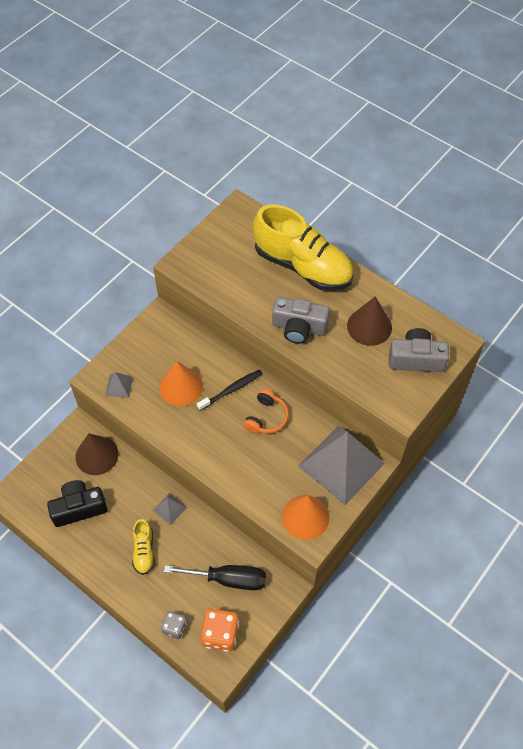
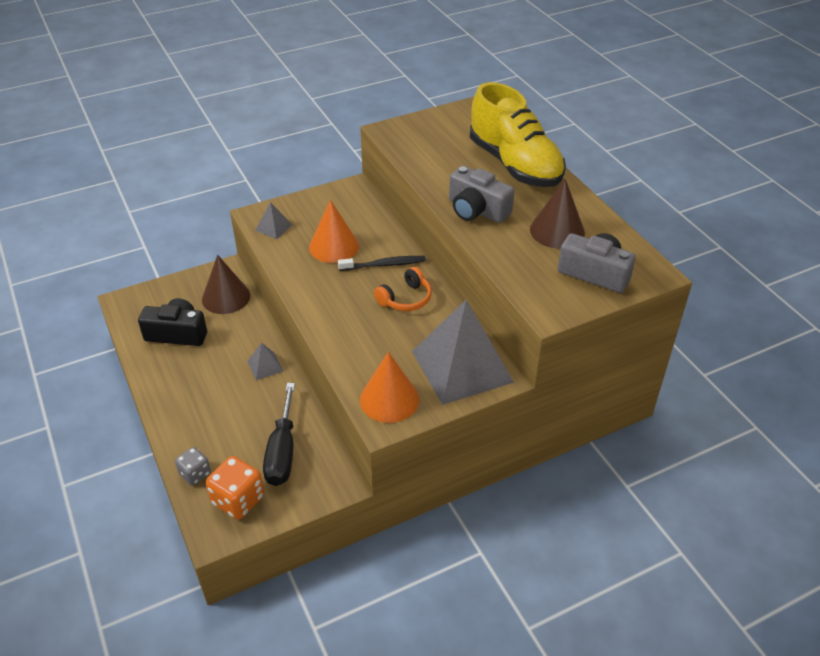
camera: 25 degrees right, 15 degrees down
(144, 551) = (213, 393): yellow shoe -> none
(228, 579) = (282, 451): black screwdriver -> black screwdriver turned 60 degrees clockwise

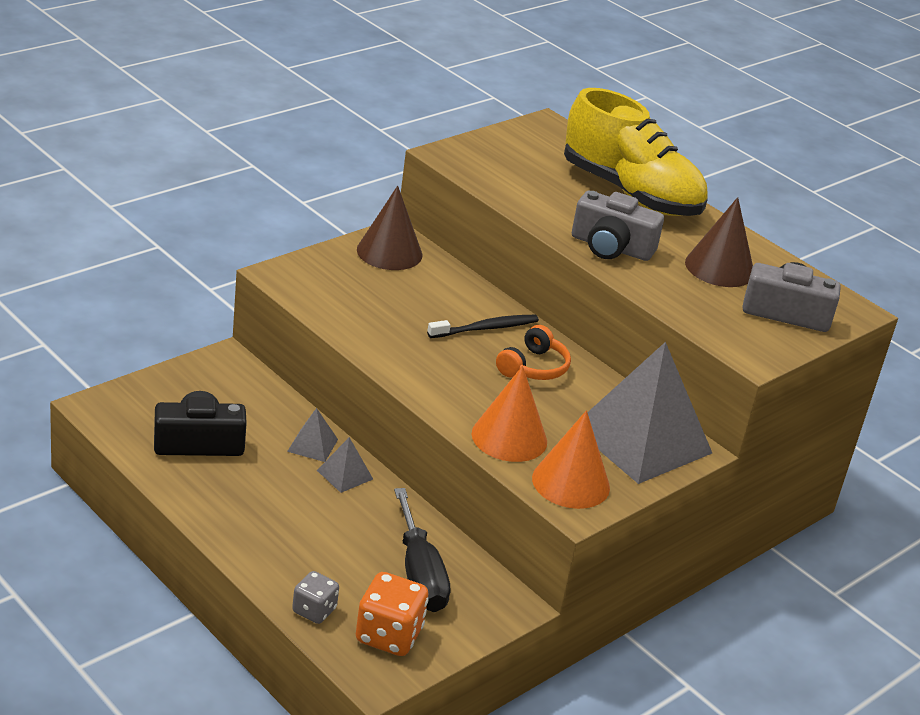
camera: 20 degrees left, 10 degrees down
(226, 297) = (245, 393): brown cone -> brown cone (389, 252)
(273, 227) = (312, 289): grey pyramid -> grey pyramid (312, 445)
(334, 246) = (407, 309): orange cone -> orange cone (509, 437)

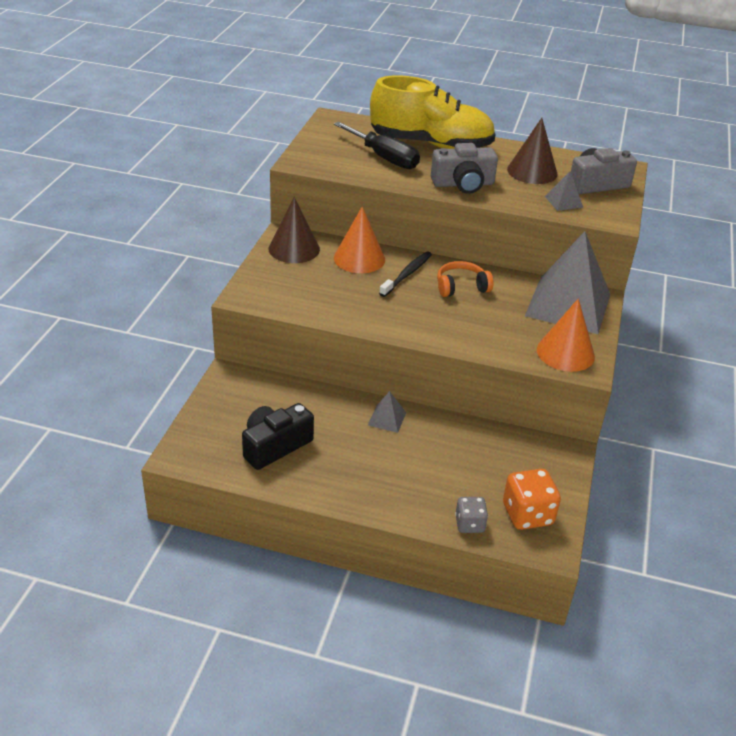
camera: 30 degrees left, 5 degrees up
(312, 445) = (346, 409): grey pyramid -> grey pyramid (563, 201)
(419, 574) = (499, 462): black screwdriver -> black screwdriver (384, 158)
(509, 437) = (501, 341): orange cone -> orange cone (359, 258)
(533, 367) = (461, 287): orange headphones -> orange headphones turned 105 degrees counterclockwise

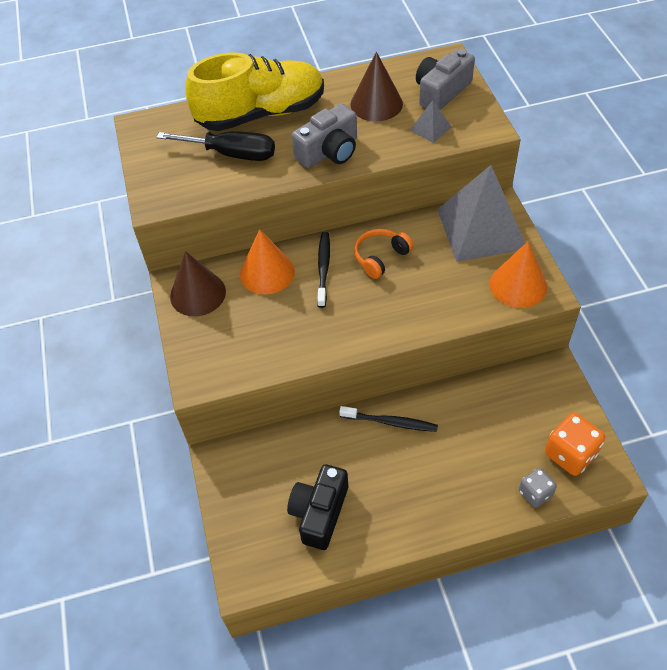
camera: 25 degrees left, 15 degrees up
(387, 418) = (391, 422): grey pyramid -> black toothbrush

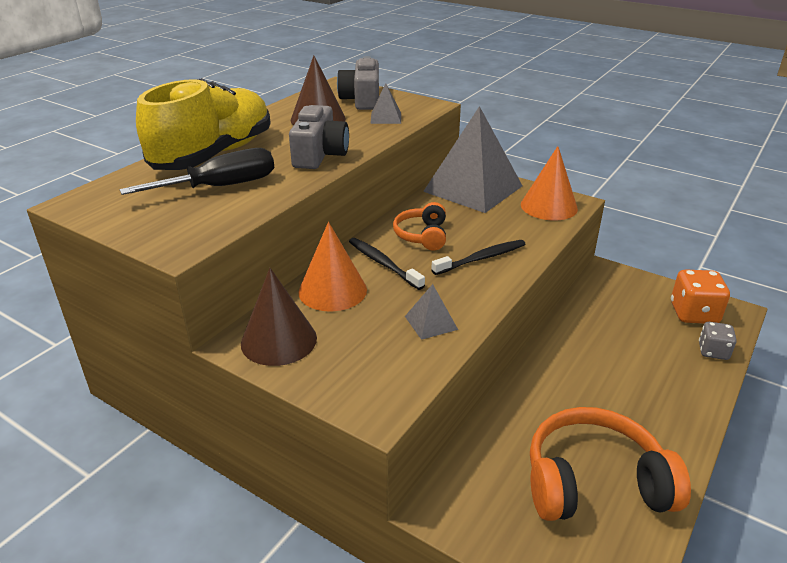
camera: 45 degrees left, 20 degrees down
(295, 339) = (431, 322): none -> grey pyramid
(319, 512) = (594, 483): black camera -> orange headphones
(391, 422) = (550, 372): black toothbrush -> black toothbrush (481, 258)

